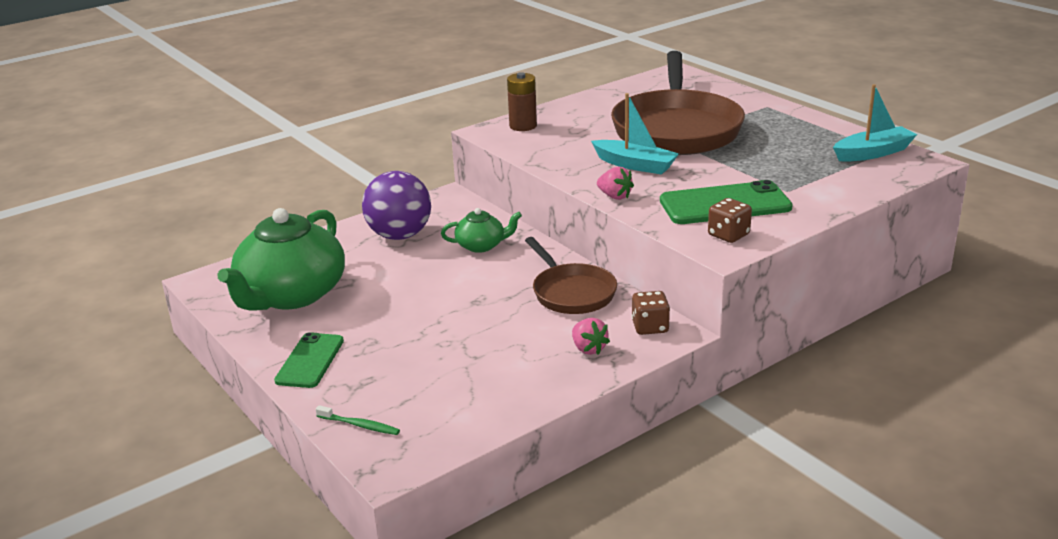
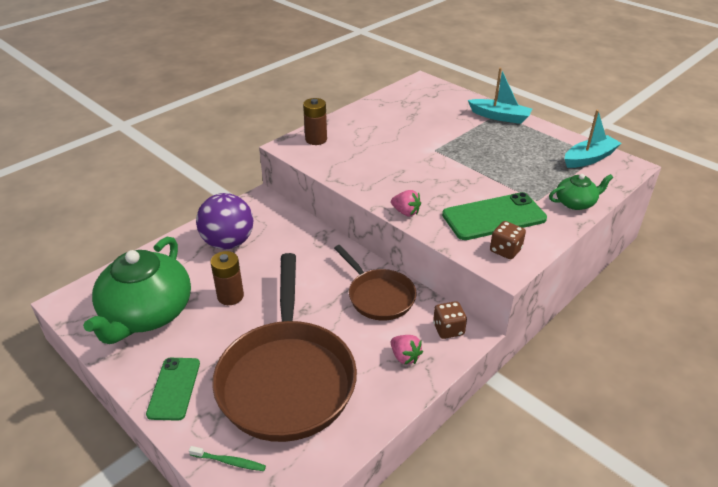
camera: 10 degrees left, 10 degrees up
(392, 284) = (230, 296): none -> brown battery
(481, 245) = (297, 250): green teapot -> green teapot (575, 203)
(635, 165) = (413, 178): turquoise boat -> turquoise boat (500, 117)
(676, 129) = (436, 139): brown pan -> brown pan (286, 378)

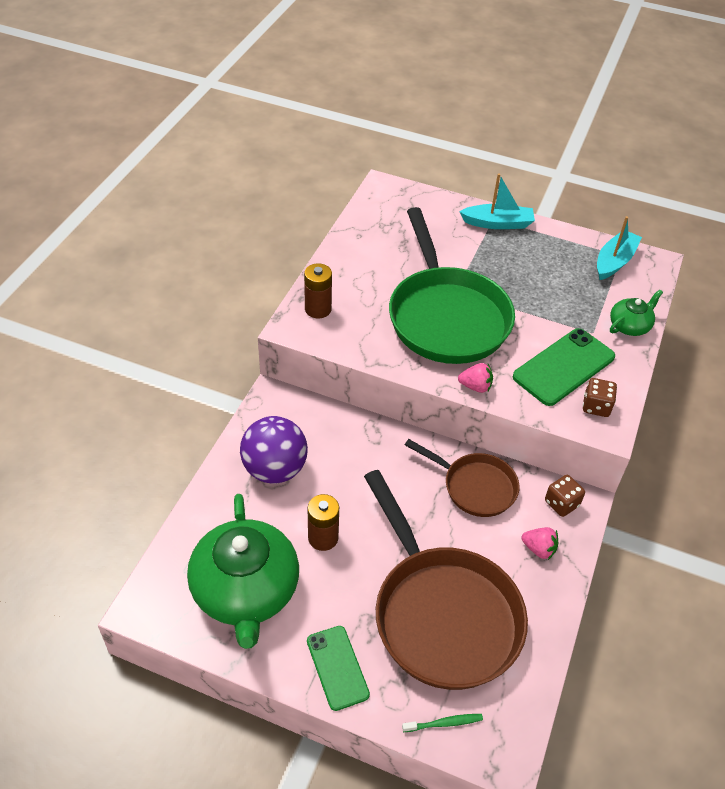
camera: 25 degrees left, 10 degrees up
(414, 164) = (446, 317): none -> green pan

